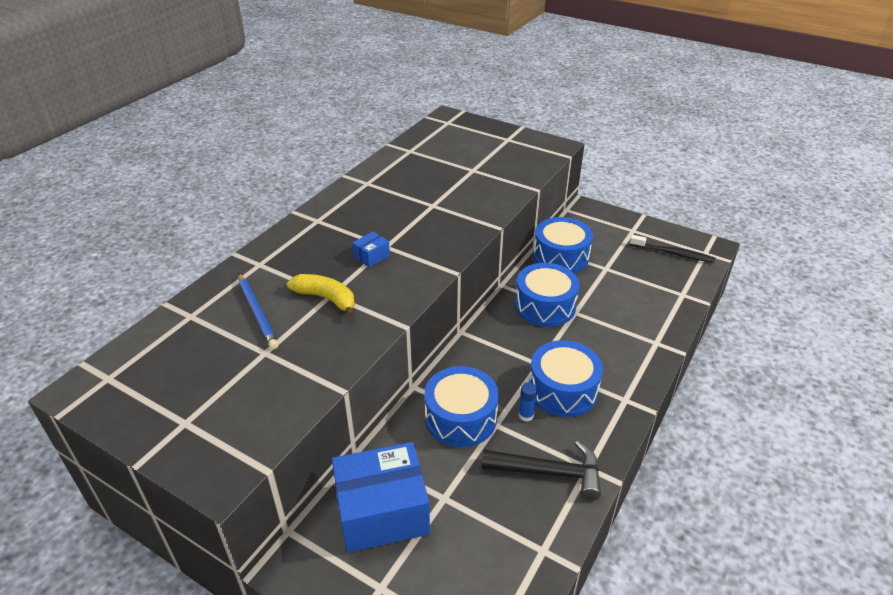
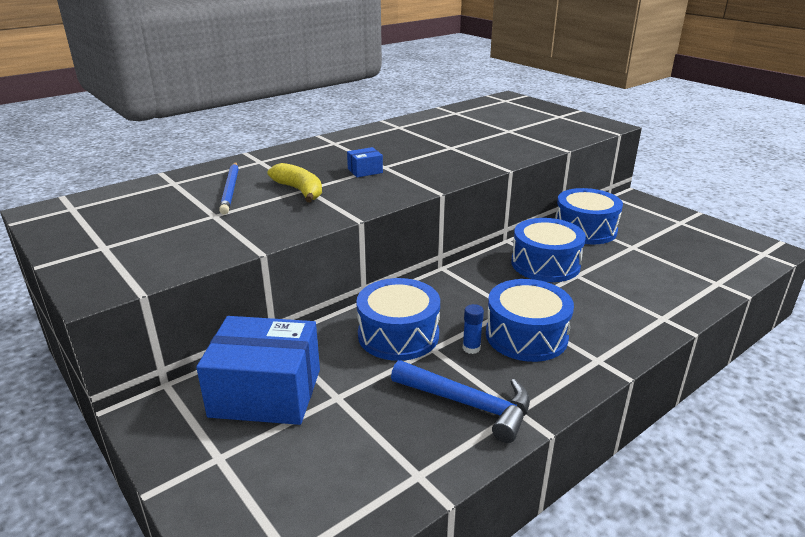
camera: 20 degrees right, 10 degrees down
(549, 472) = (469, 404): black hammer -> blue hammer
(673, 253) = (722, 248): black toothbrush -> none

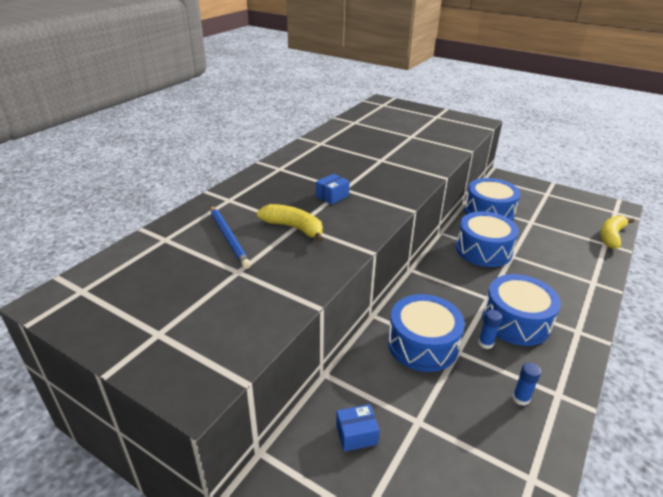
camera: 20 degrees left, 5 degrees up
(266, 393) = (356, 434): blue box -> blue box, size x0.41
(469, 404) = (520, 398): blue hammer -> blue glue stick
(733, 277) = (611, 236): none -> yellow banana

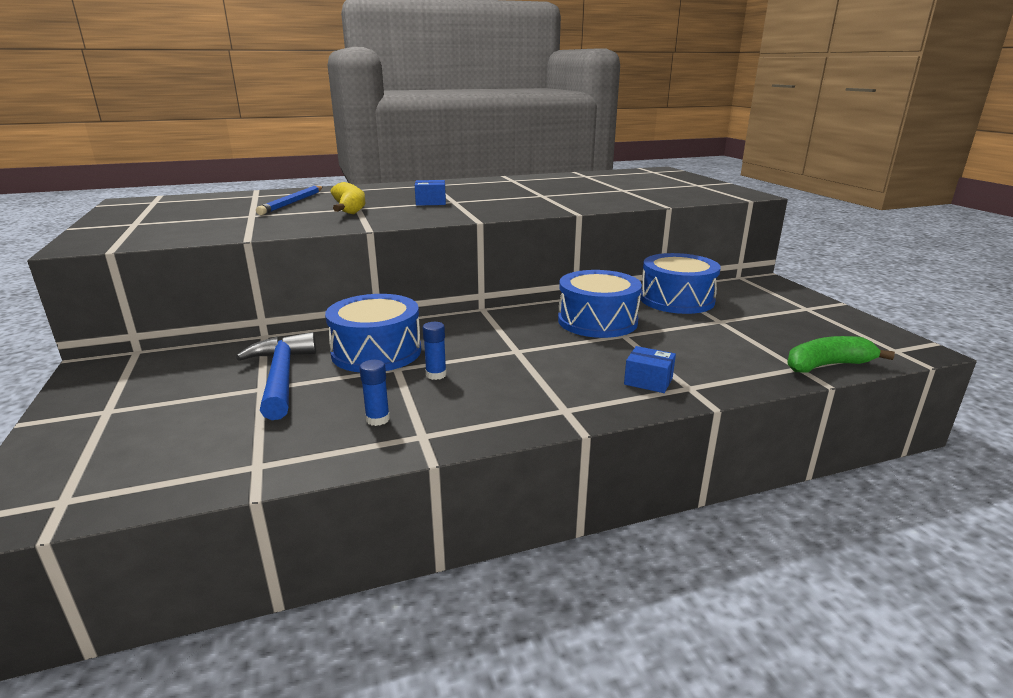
camera: 40 degrees right, 10 degrees down
(356, 434) = (205, 372): blue box -> blue box (648, 381)
(410, 403) = (281, 376): none -> blue hammer
(516, 321) = (507, 375): blue drum -> none
(611, 236) = (827, 365): yellow banana -> green banana

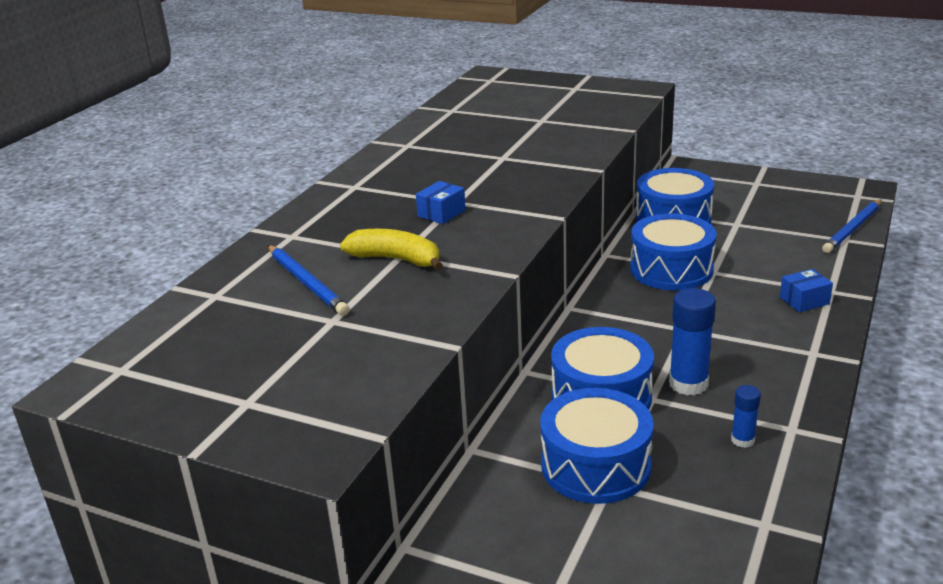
camera: 45 degrees left, 5 degrees up
(281, 376) = (595, 466): blue hammer -> blue drum
(436, 375) = (688, 384): blue glue stick -> blue glue stick, size x1.81
(827, 365) = (853, 229): green banana -> blue pencil

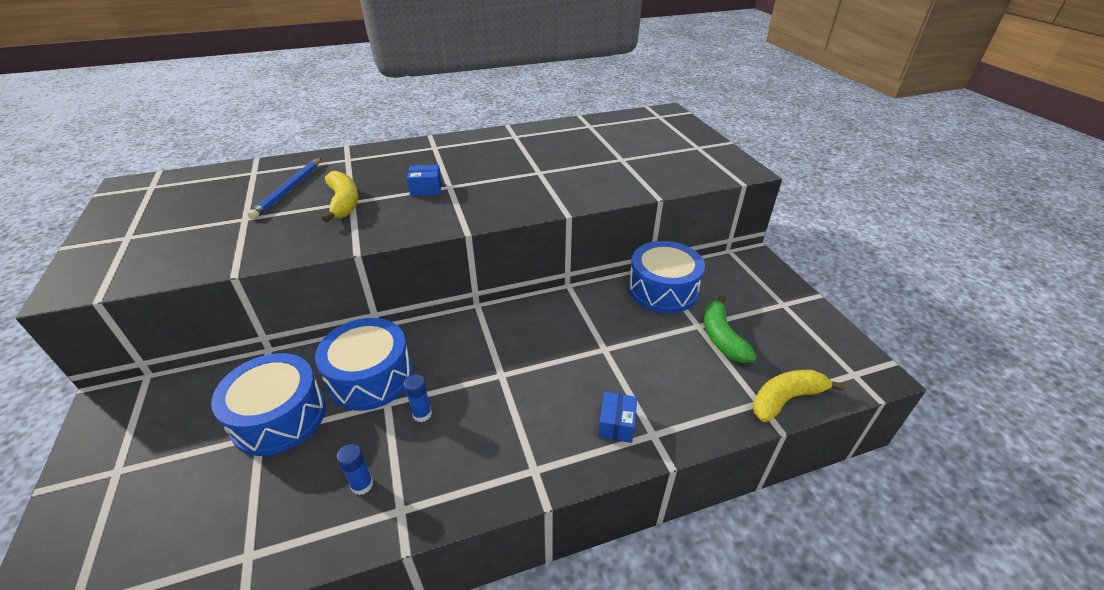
camera: 45 degrees right, 10 degrees up
(671, 269) = (583, 326): blue drum -> none
(688, 384) = (422, 414): blue glue stick -> blue glue stick, size x0.55
(762, 221) = (721, 337): none -> green banana
(804, 301) = (616, 424): blue box -> blue box turned 75 degrees clockwise
(853, 229) = (785, 399): blue pencil -> yellow banana

